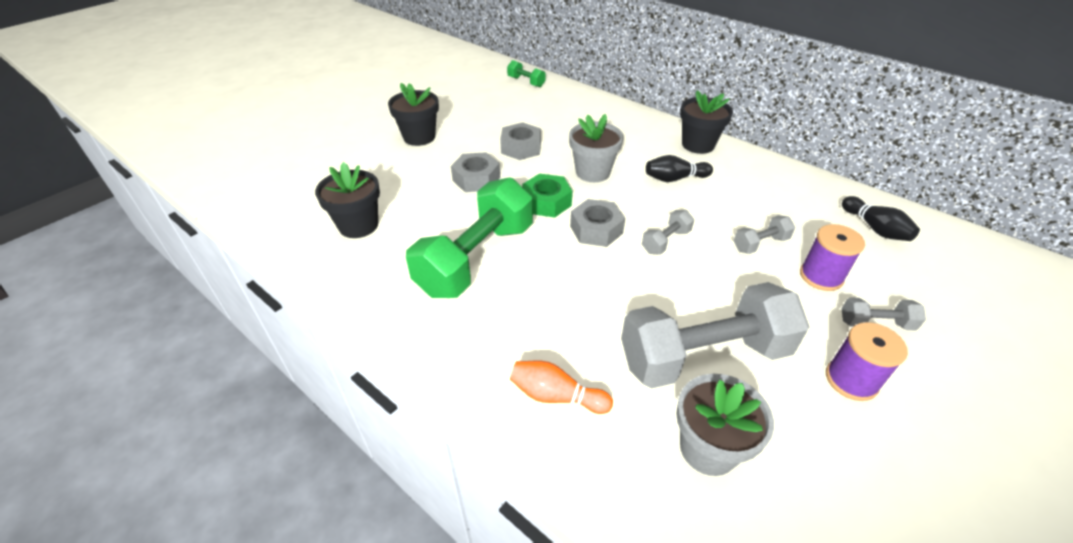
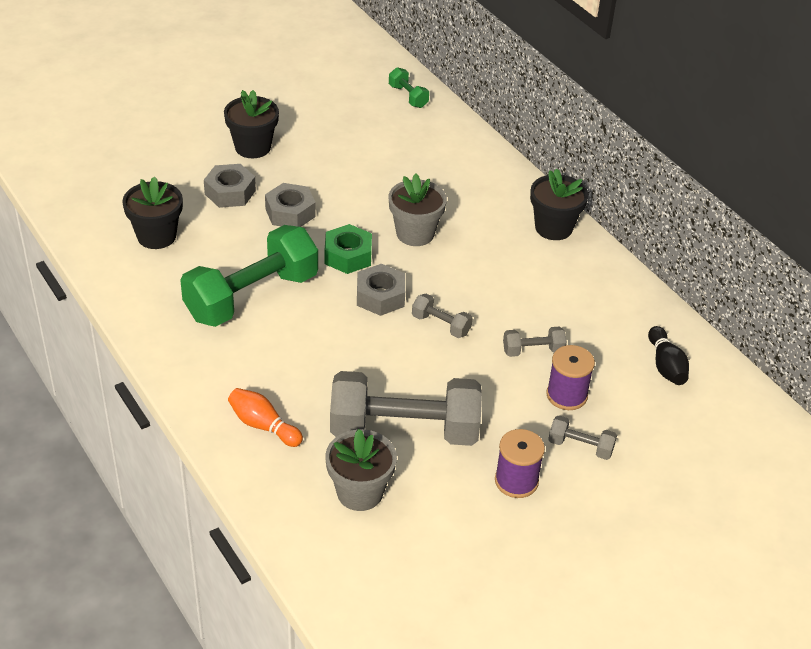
camera: 15 degrees right, 0 degrees up
(521, 148) = (355, 186): grey nut -> grey nut (230, 192)
(665, 241) = (441, 325): grey dumbbell -> grey dumbbell turned 60 degrees clockwise
(674, 178) = (497, 262): black bowling pin -> none

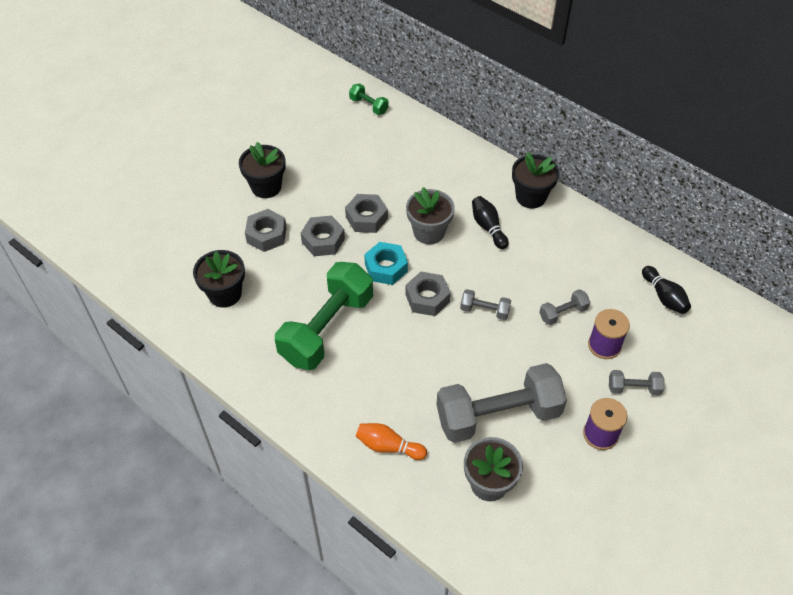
camera: 15 degrees left, 10 degrees up
(348, 256) = (386, 268): green nut -> turquoise nut
(350, 203) = (366, 218): none -> grey nut
(487, 245) = (488, 227): none -> black bowling pin

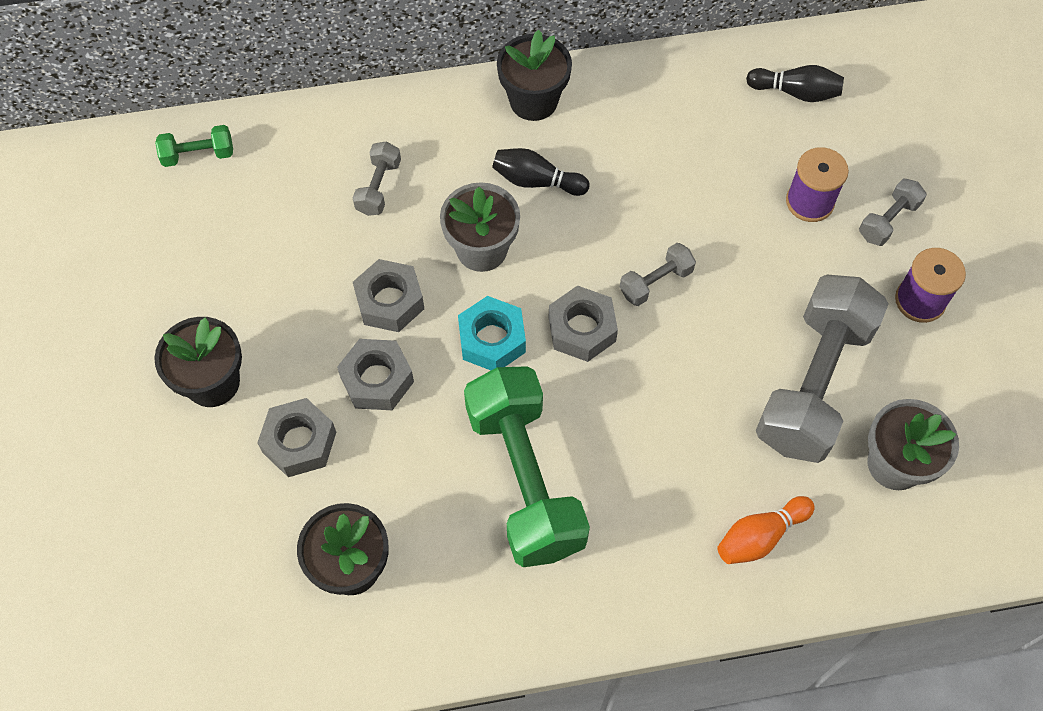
camera: 50 degrees left, 10 degrees up
(563, 313) = (731, 206): grey dumbbell -> grey dumbbell (378, 187)

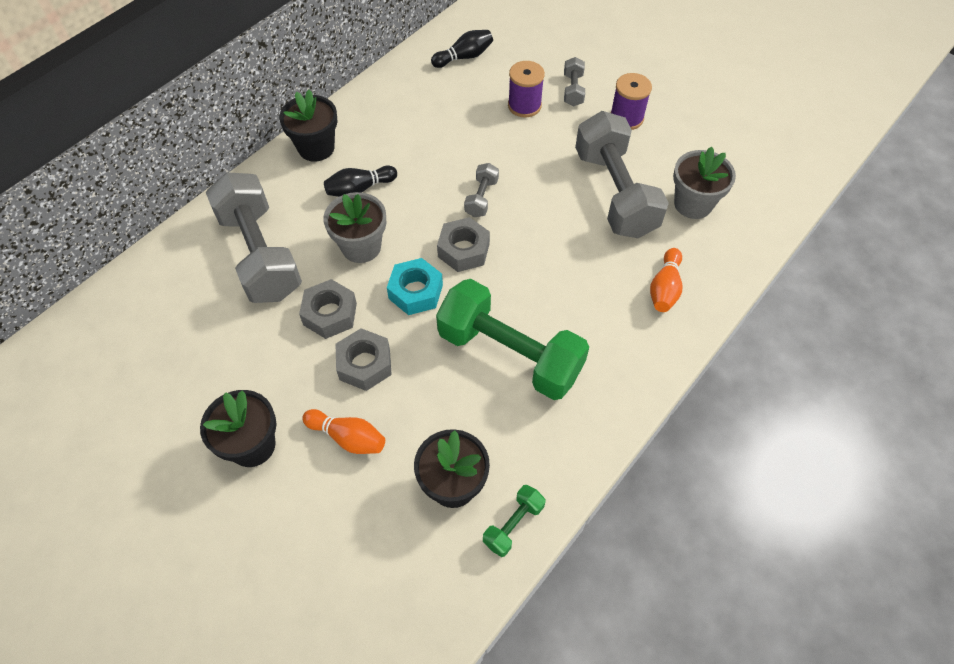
camera: 40 degrees left, 5 degrees down
(198, 155) = (110, 315): green dumbbell -> green dumbbell (513, 525)
(299, 442) = (348, 437): grey nut -> orange bowling pin
(378, 187) = (260, 254): grey dumbbell -> grey dumbbell, size x2.30

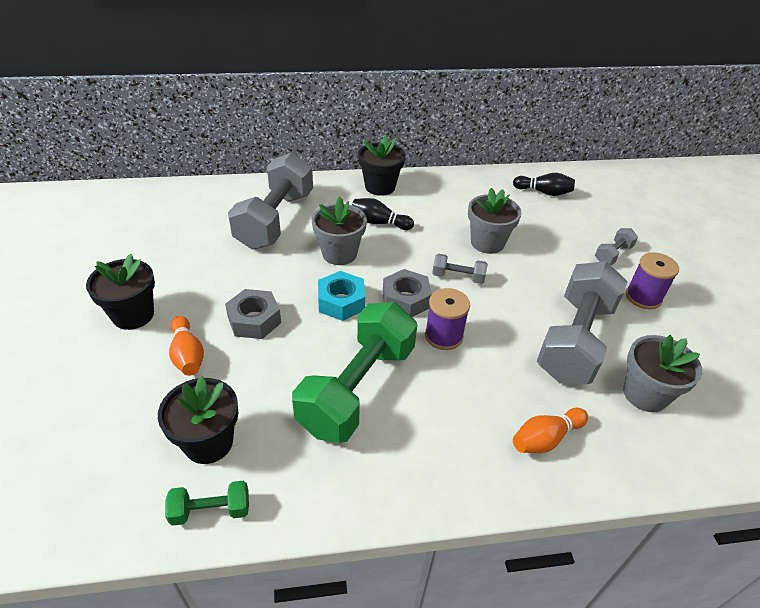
camera: 40 degrees right, 15 degrees down
(330, 314) = (272, 277): grey nut -> none
(470, 146) = (487, 243): none -> grey flower pot
(481, 198) = (458, 277): grey dumbbell -> grey dumbbell turned 45 degrees clockwise
(510, 354) = (358, 388): green dumbbell -> green dumbbell turned 45 degrees clockwise
(524, 105) = (559, 242): purple spool -> purple spool (443, 336)

